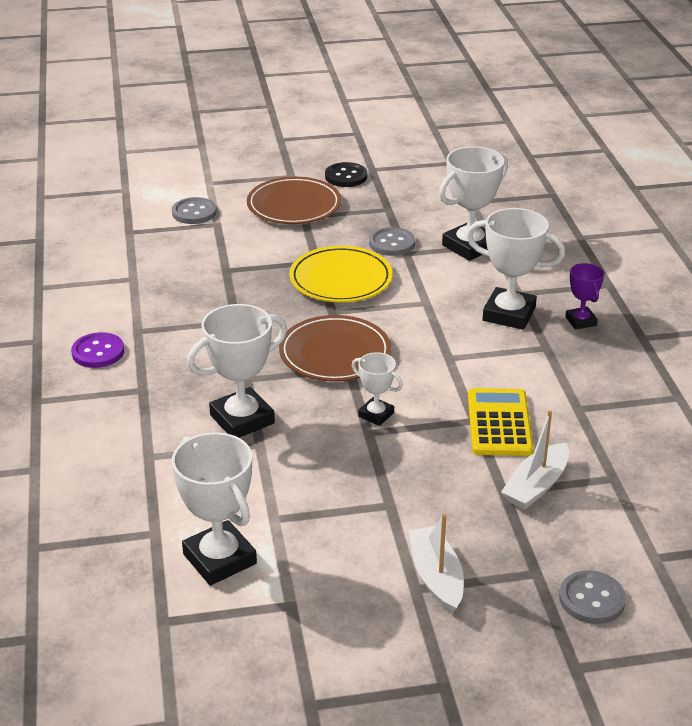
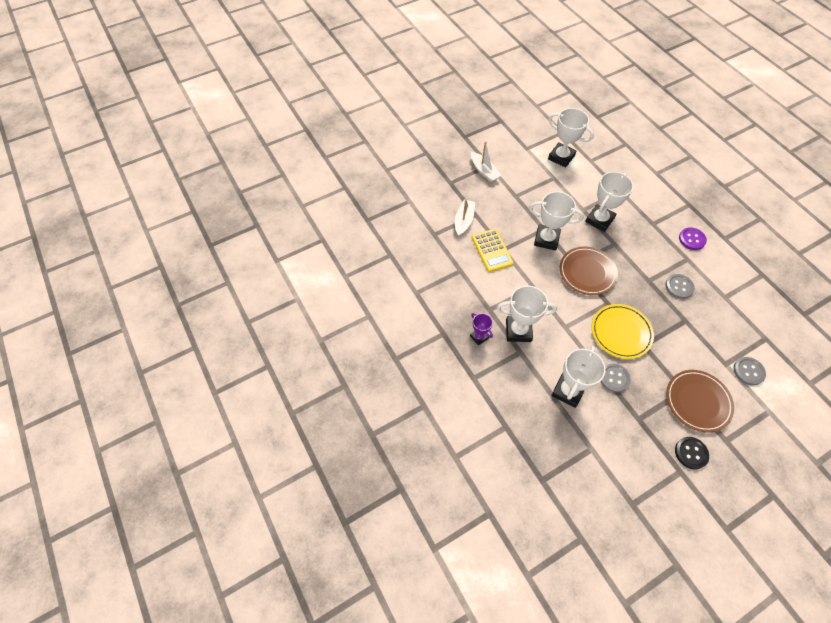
camera: 160 degrees right, 25 degrees up
(376, 415) = (546, 239): white trophy -> white trophy, size x1.82
(591, 599) = (428, 177): grey button -> grey button (679, 287)

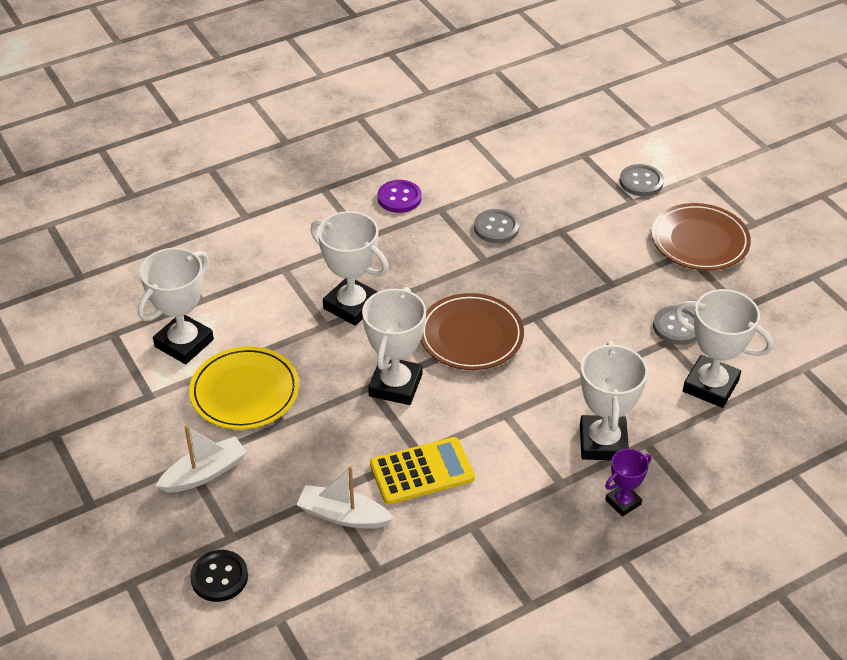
camera: 90 degrees left, 15 degrees down
(621, 332) = (591, 308): yellow plate -> yellow plate (245, 392)
(691, 453) = (782, 261): black button -> black button (219, 577)

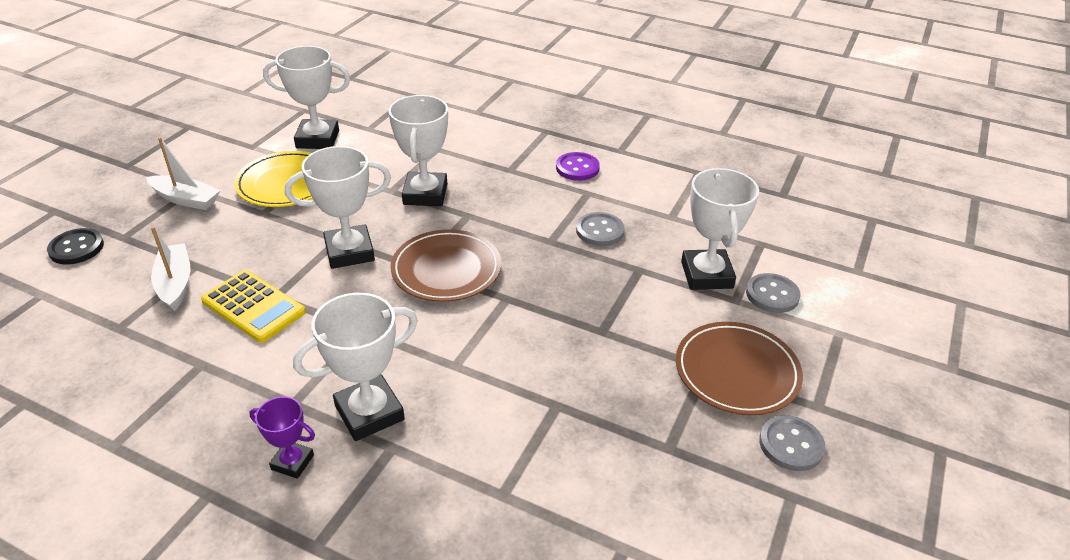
camera: 55 degrees right, 5 degrees down
(677, 327) = (587, 404): grey button -> grey button (791, 445)
(710, 386) = (520, 469): white trophy -> white trophy (706, 275)

